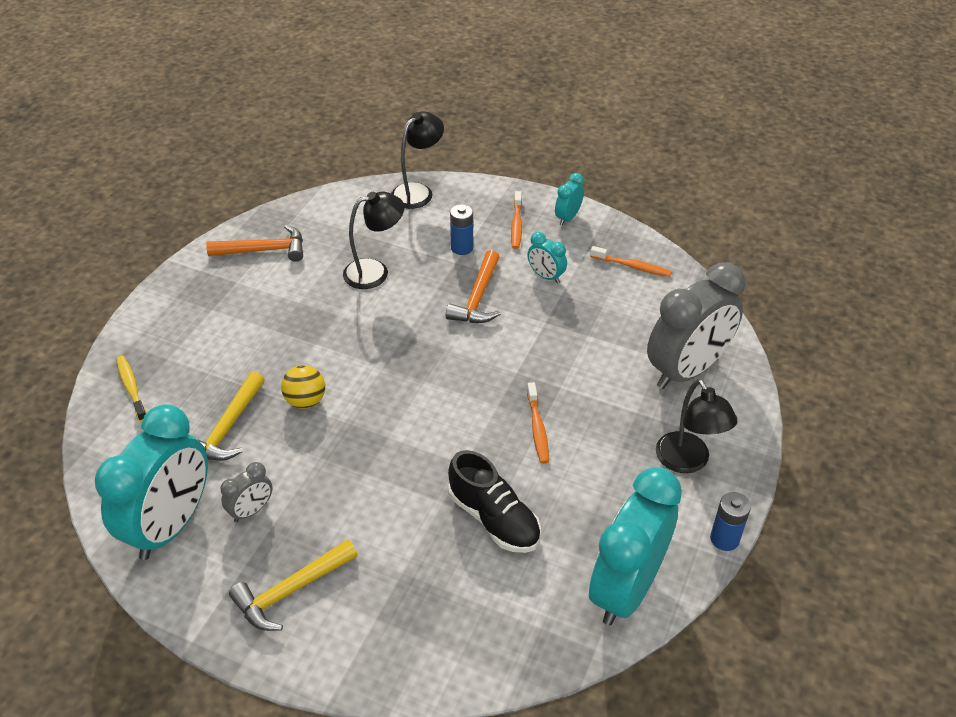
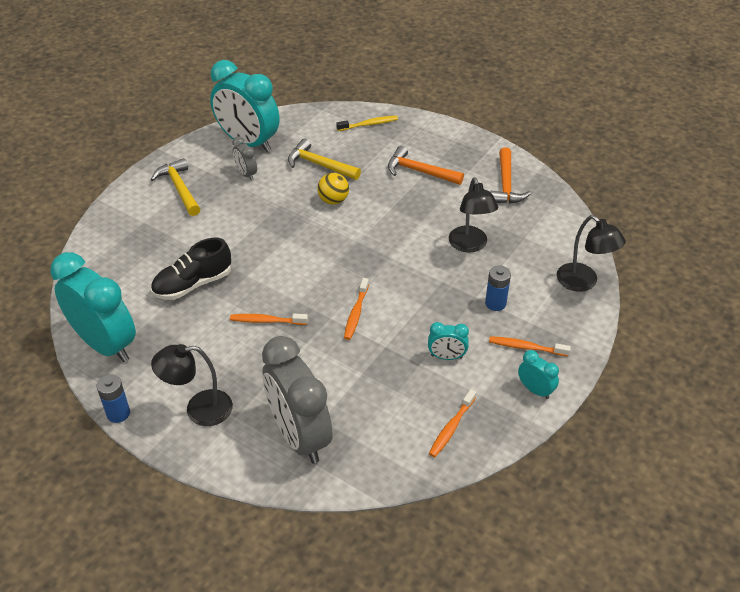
camera: 100 degrees right, 0 degrees up
(478, 298) = (425, 305): orange hammer -> orange hammer (419, 171)
(504, 351) = (356, 313): none -> orange toothbrush
(545, 276) = (446, 357): turquoise clock -> turquoise clock turned 135 degrees counterclockwise

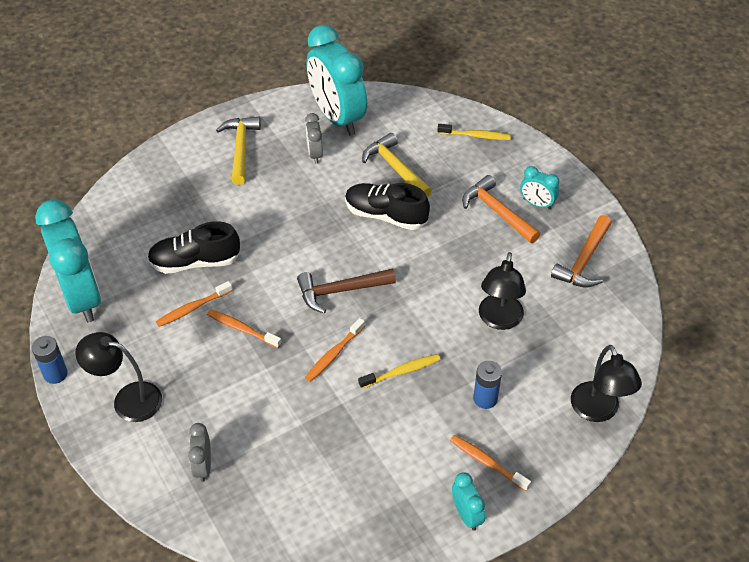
camera: 25 degrees right, 5 degrees up
(299, 436) = (203, 466): grey clock -> grey clock, size x0.44
(331, 266) = (340, 291): none -> brown hammer
(333, 200) = (385, 215): yellow ball -> black shoe
(419, 307) = (402, 372): none -> yellow toothbrush
(446, 357) = (397, 439): turquoise clock -> turquoise clock (537, 204)
(451, 428) = (354, 520): orange toothbrush -> orange toothbrush (192, 308)

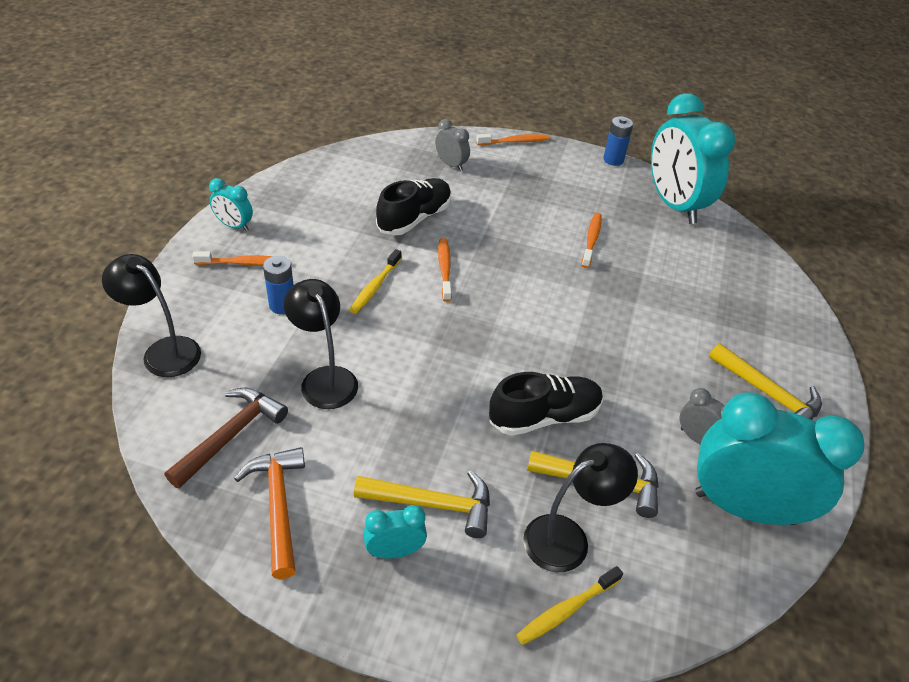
camera: 135 degrees right, 5 degrees down
(82, 297) = (674, 205): turquoise clock -> turquoise clock turned 45 degrees clockwise
(128, 399) = (548, 171): black lamp -> black lamp (568, 537)
(195, 262) = (641, 271): black shoe -> black shoe (414, 218)
(242, 329) = (536, 247): orange toothbrush -> orange toothbrush (514, 142)
(340, 291) = (498, 318): brown hammer -> brown hammer (231, 435)
(497, 212) = (433, 504): orange hammer -> yellow hammer

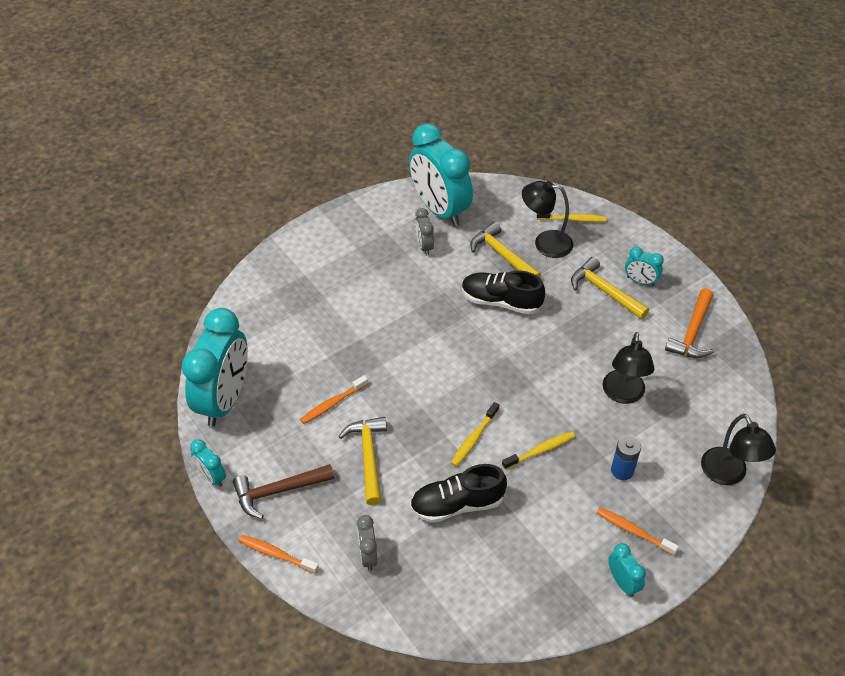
camera: 140 degrees left, 5 degrees up
(231, 435) = (703, 387): brown hammer -> brown hammer (278, 491)
(444, 269) = (474, 438): orange toothbrush -> yellow toothbrush
(613, 160) = (211, 477): blue battery -> turquoise clock
(768, 394) = (352, 245): yellow hammer -> yellow hammer (368, 457)

